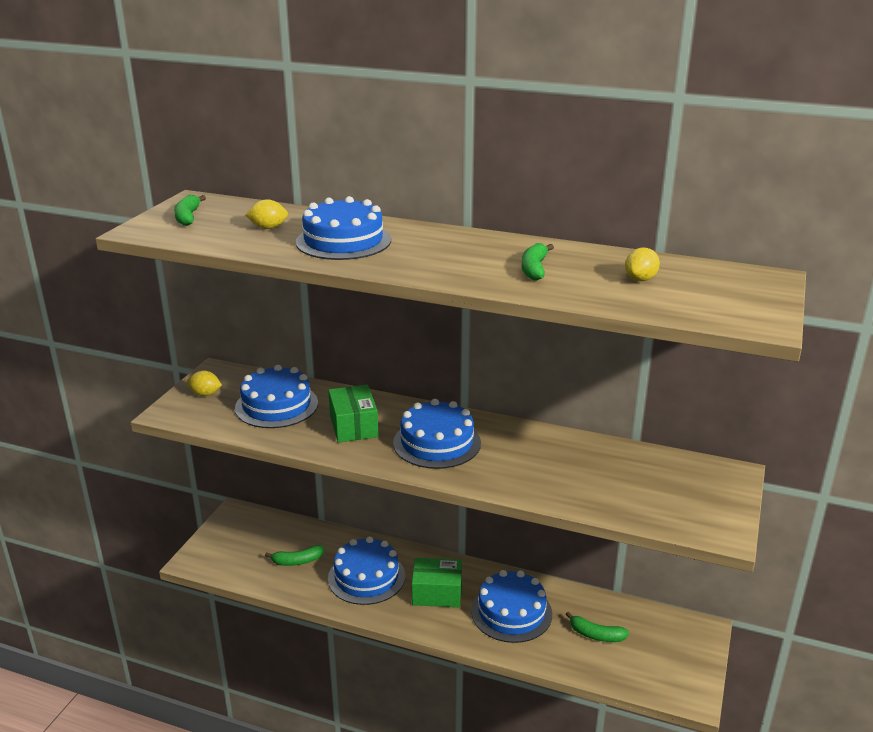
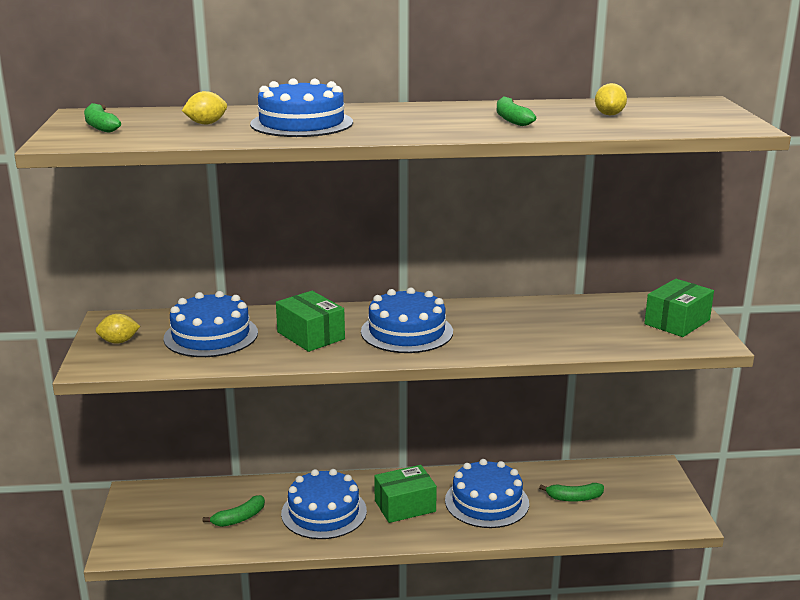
camera: 25 degrees left, 5 degrees down
(706, 499) = (677, 322): none -> green box

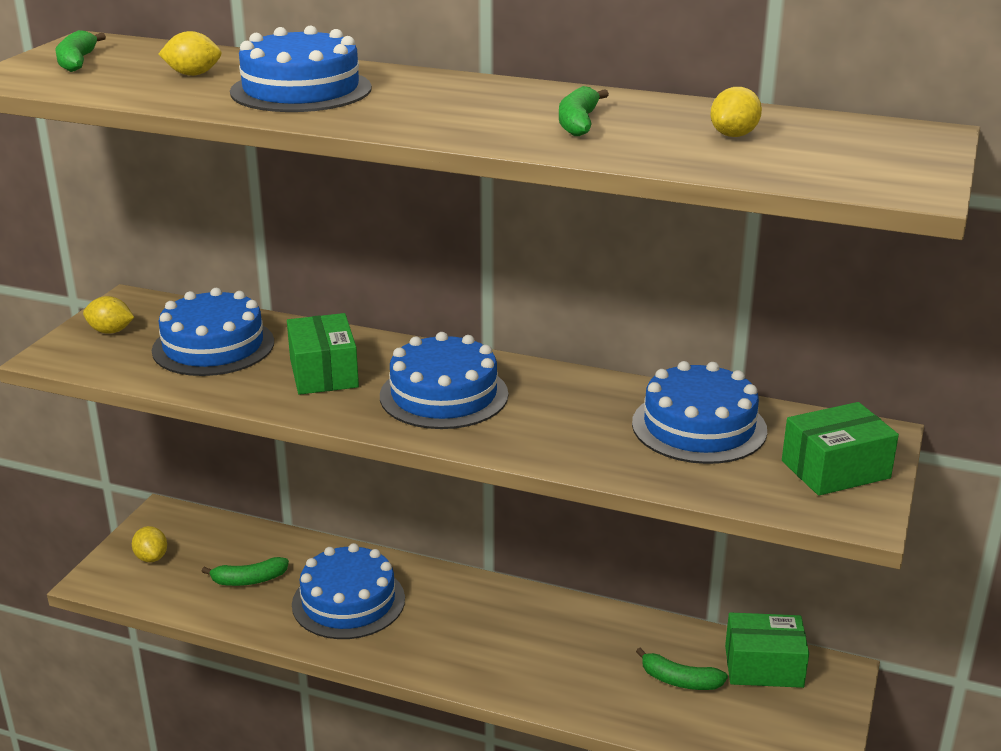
camera: 25 degrees right, 5 degrees up
(150, 524) = (151, 557): none -> yellow lemon
(405, 506) = (450, 623): green box -> green box (763, 666)
(486, 502) = (557, 649): blue cake -> blue cake (699, 427)

